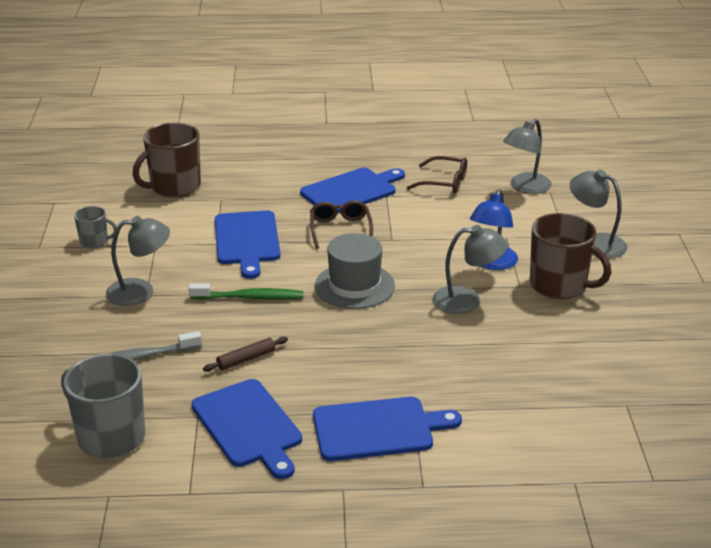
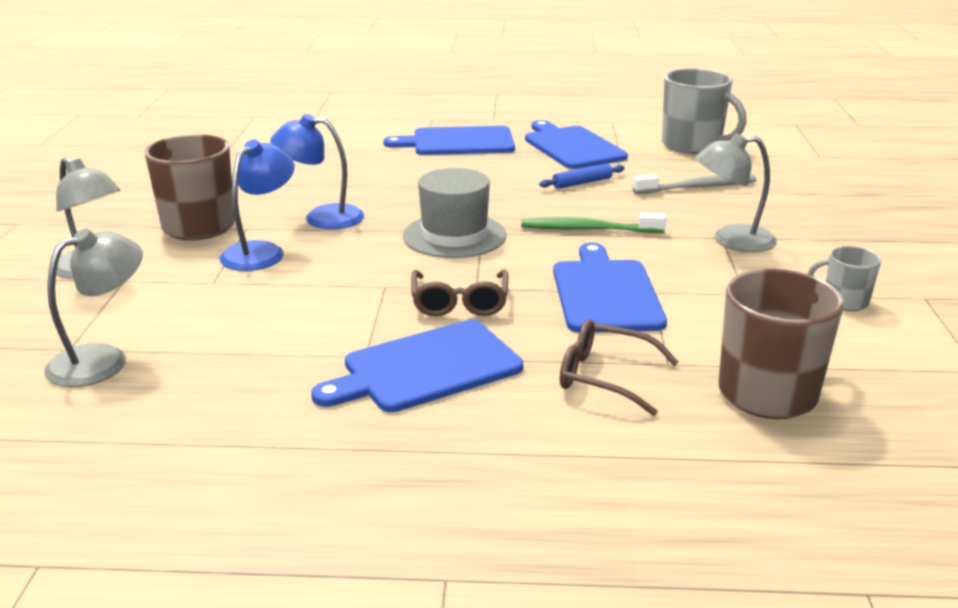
camera: 175 degrees left, 5 degrees down
(246, 359) = (582, 183): brown rolling pin -> blue rolling pin
(444, 182) = (243, 377): brown glasses -> brown glasses (604, 377)
(467, 300) = (322, 217): grey lamp -> blue lamp

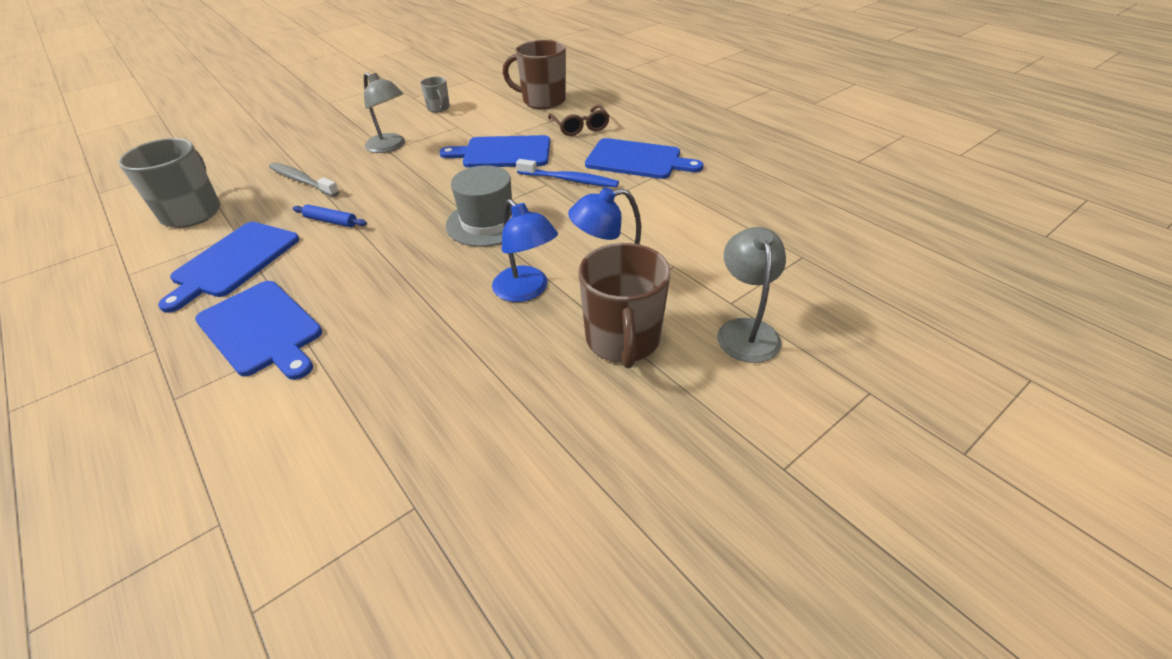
camera: 130 degrees left, 15 degrees up
(103, 360) = (786, 238): grey lamp -> none
(460, 303) = (569, 180): brown glasses -> blue toothbrush
(588, 229) = (422, 186): green toothbrush -> none
(606, 293) = (503, 152): blue cutting board -> blue cutting board turned 45 degrees clockwise

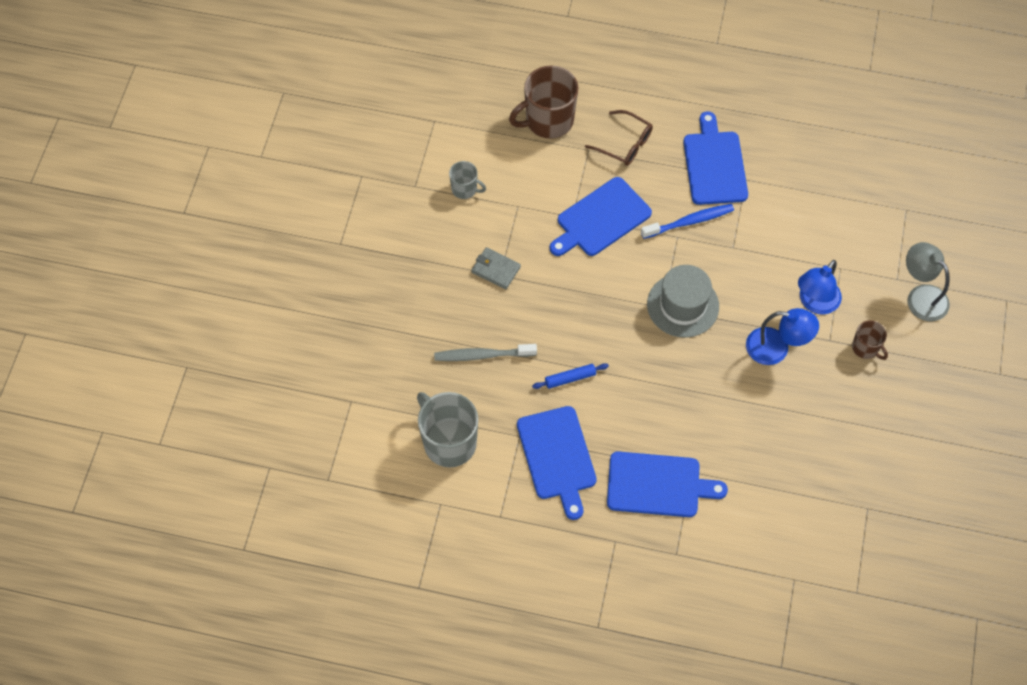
camera: 40 degrees left, 20 degrees up
(390, 147) = (496, 269): grey lamp -> grey wallet
(623, 340) = (865, 348): brown mug -> brown mug, size x0.52
(637, 160) = (714, 164): blue cutting board -> blue cutting board turned 75 degrees counterclockwise

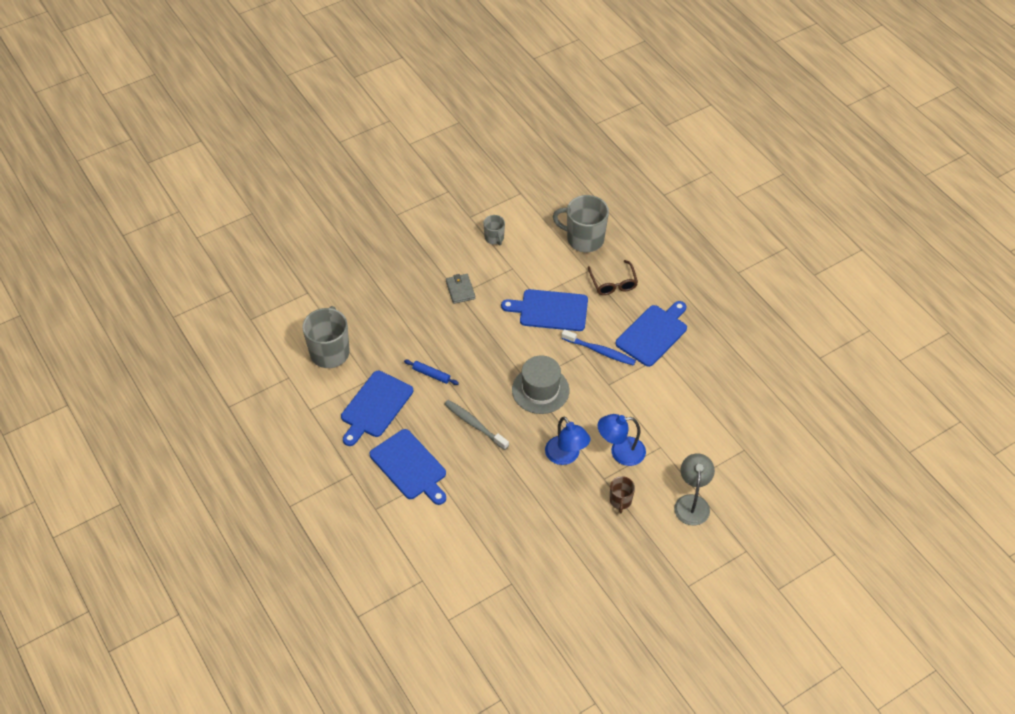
camera: 45 degrees right, 10 degrees down
(482, 355) = (400, 325): grey toothbrush -> grey toothbrush (474, 424)
(548, 121) = (584, 239): brown mug -> grey mug

